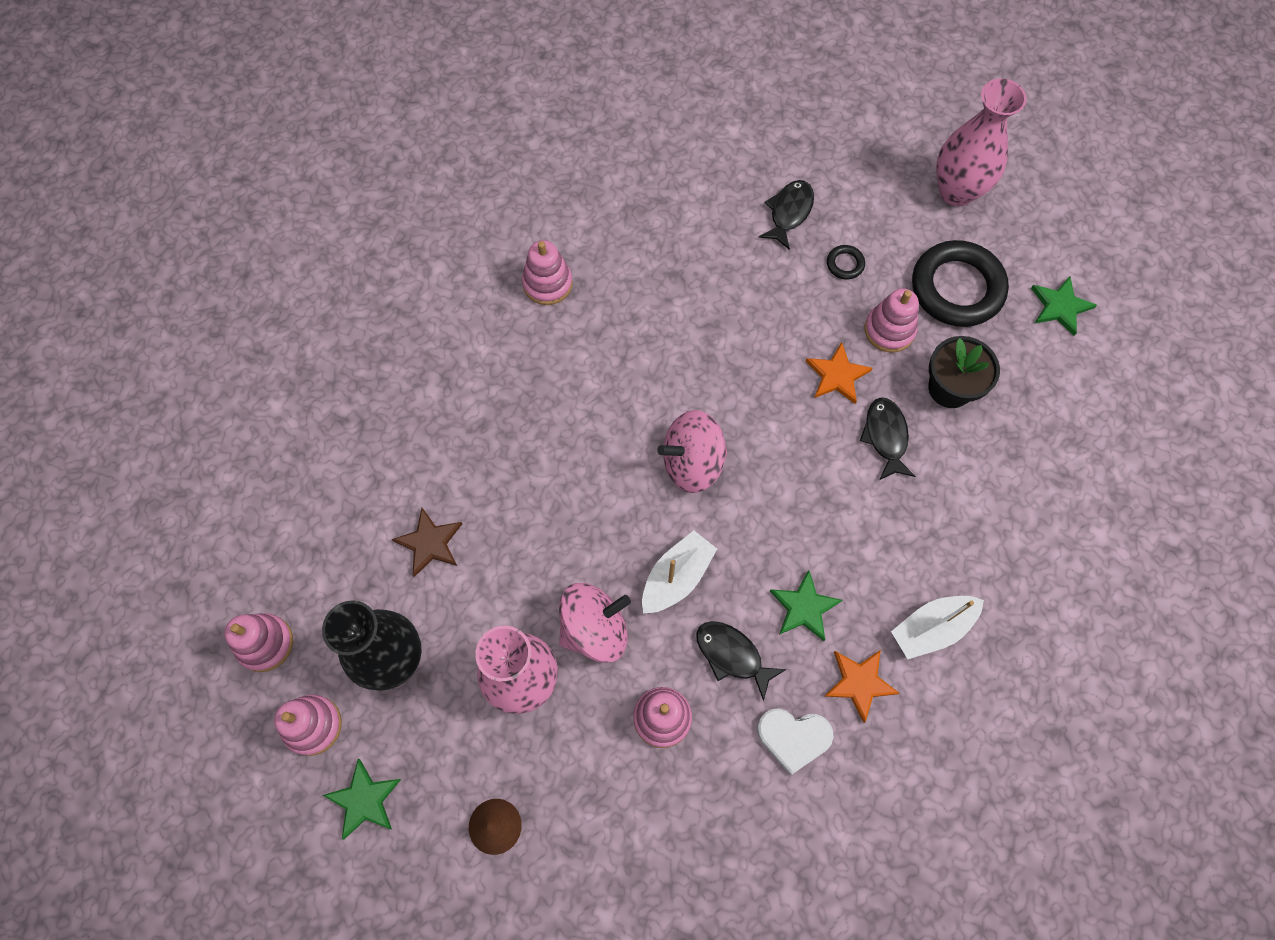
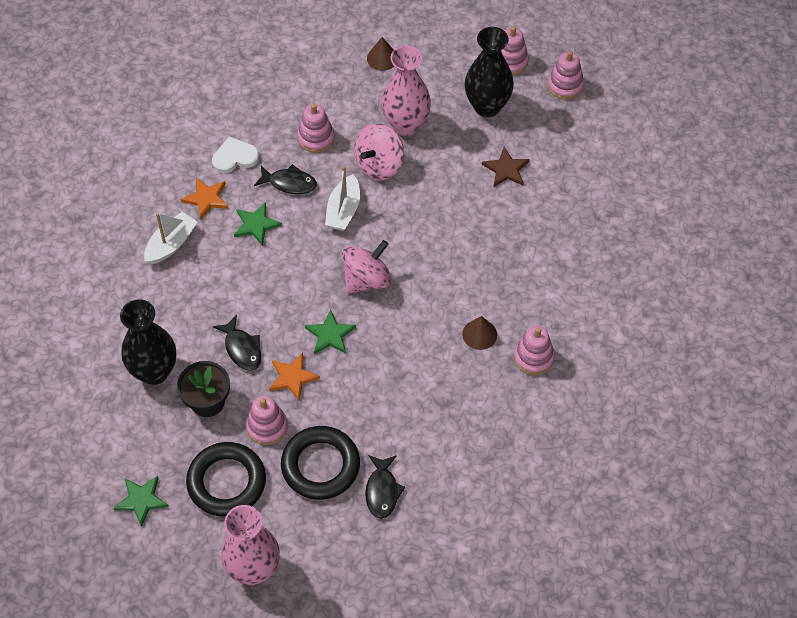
camera: 155 degrees right, 10 degrees down
(364, 800) = (459, 42): green star -> green star (330, 335)
(593, 335) = (479, 334): none -> brown cone
(845, 264) = (320, 465): black ring -> black ring, size x2.44
(1005, 453) = (154, 371): none -> black vase

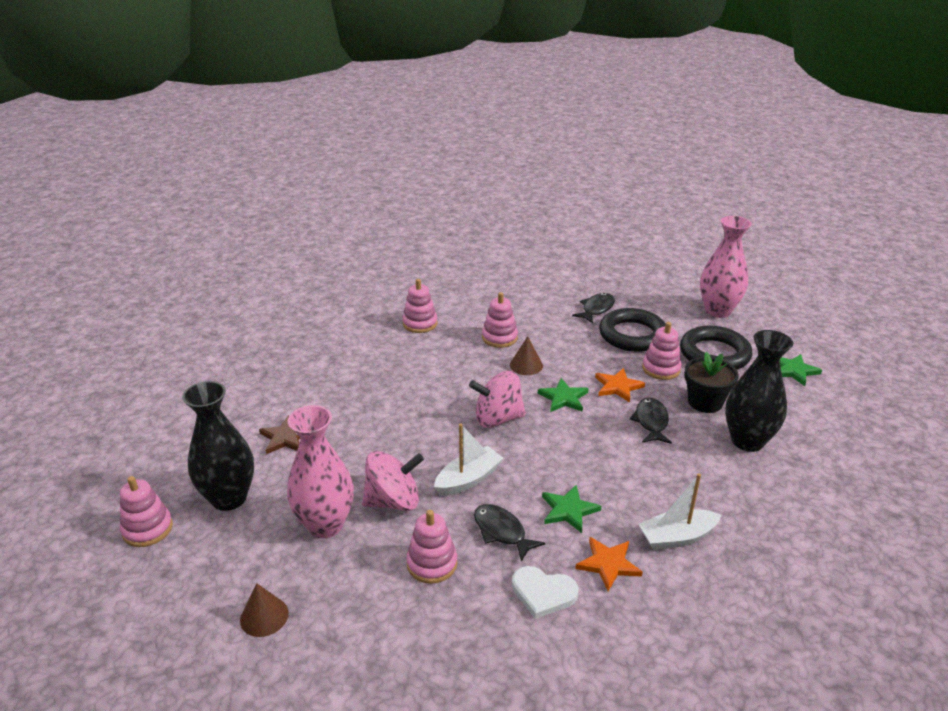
camera: 145 degrees left, 25 degrees down
(479, 334) = (443, 349): brown cone -> brown cone (526, 365)
(565, 86) = (137, 476): pink stacking toy -> pink stacking toy (499, 338)

